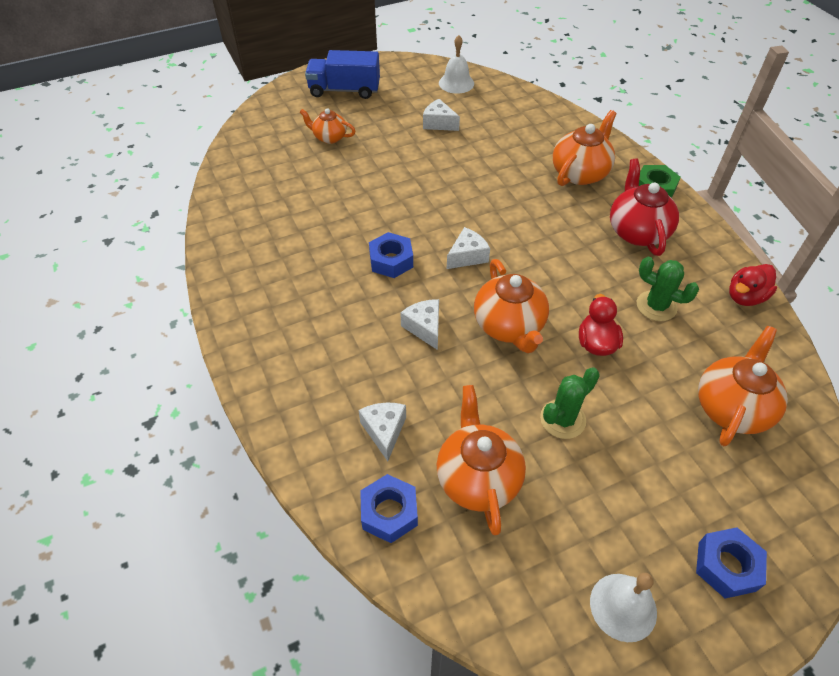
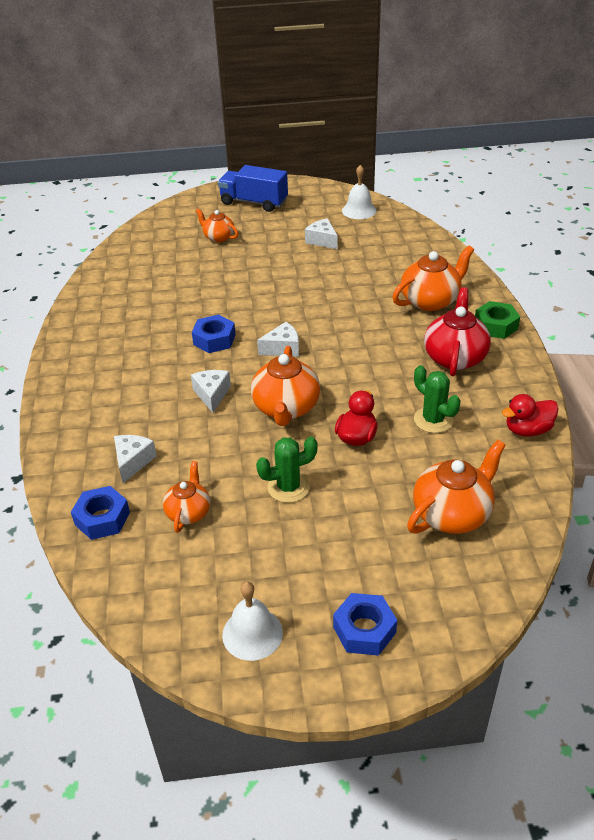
camera: 20 degrees right, 10 degrees down
(478, 478) = (188, 512): orange teapot -> orange teapot, size x0.60

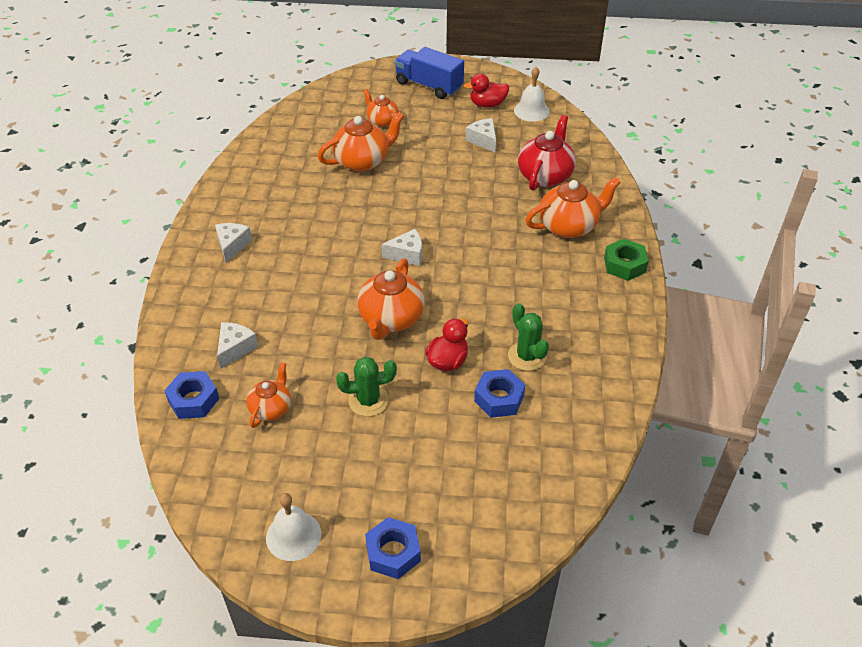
camera: 10 degrees right, 5 degrees up
(212, 395) = (326, 292): white cheese -> white cheese (232, 246)
(214, 339) = (345, 234): blue nut -> blue nut (499, 398)
(452, 514) = (512, 456): orange teapot -> orange teapot (362, 161)
(455, 357) = (571, 293): red teapot -> red teapot (545, 176)
(527, 430) = (615, 383): red duck -> red duck (487, 104)

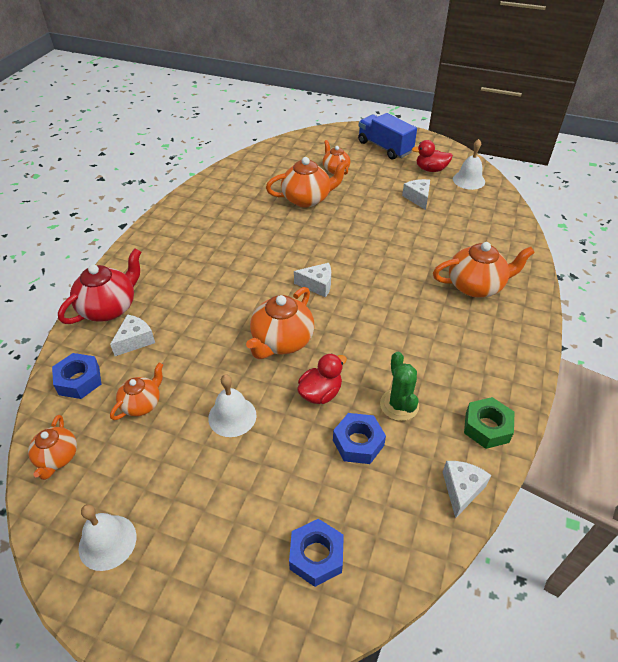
camera: 15 degrees right, 0 degrees up
(207, 476) = (57, 457): none -> orange teapot
(232, 246) = (171, 250): white cheese -> white cheese (461, 490)
(368, 400) = (232, 416): green cactus -> white bell
(393, 552) = (195, 589): blue nut -> blue nut (316, 556)
(545, 176) = (466, 237): red teapot -> red teapot (109, 308)
(624, 265) = (522, 333): green nut -> green nut (487, 427)

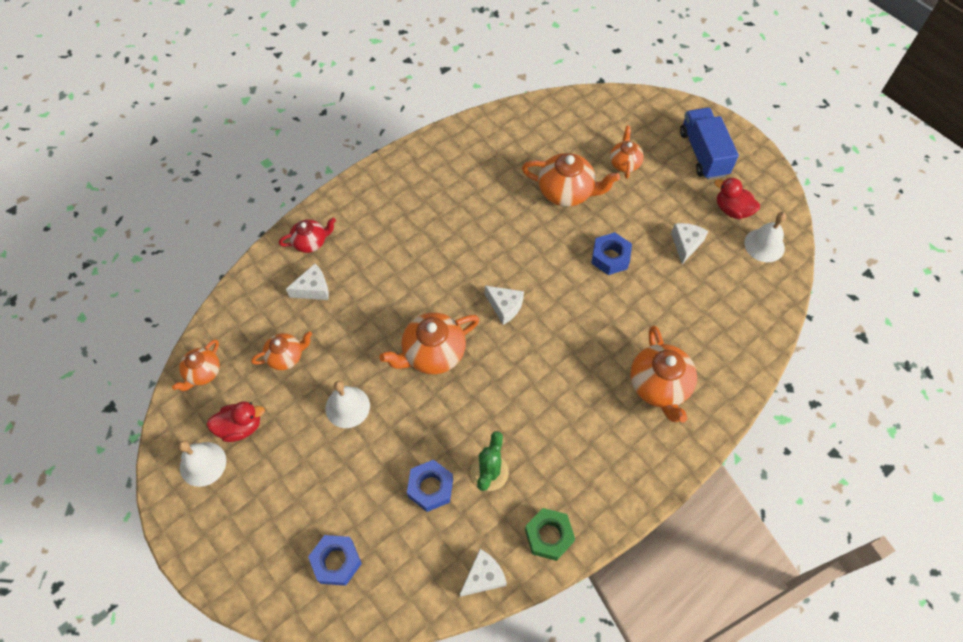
camera: 30 degrees right, 15 degrees up
(79, 380) = (251, 308): blue nut -> blue nut (610, 257)
(109, 308) = (310, 242): red teapot -> red teapot, size x0.60
(320, 393) = (431, 424): red duck -> red duck (240, 427)
(476, 286) = (659, 386): orange teapot -> orange teapot turned 60 degrees clockwise

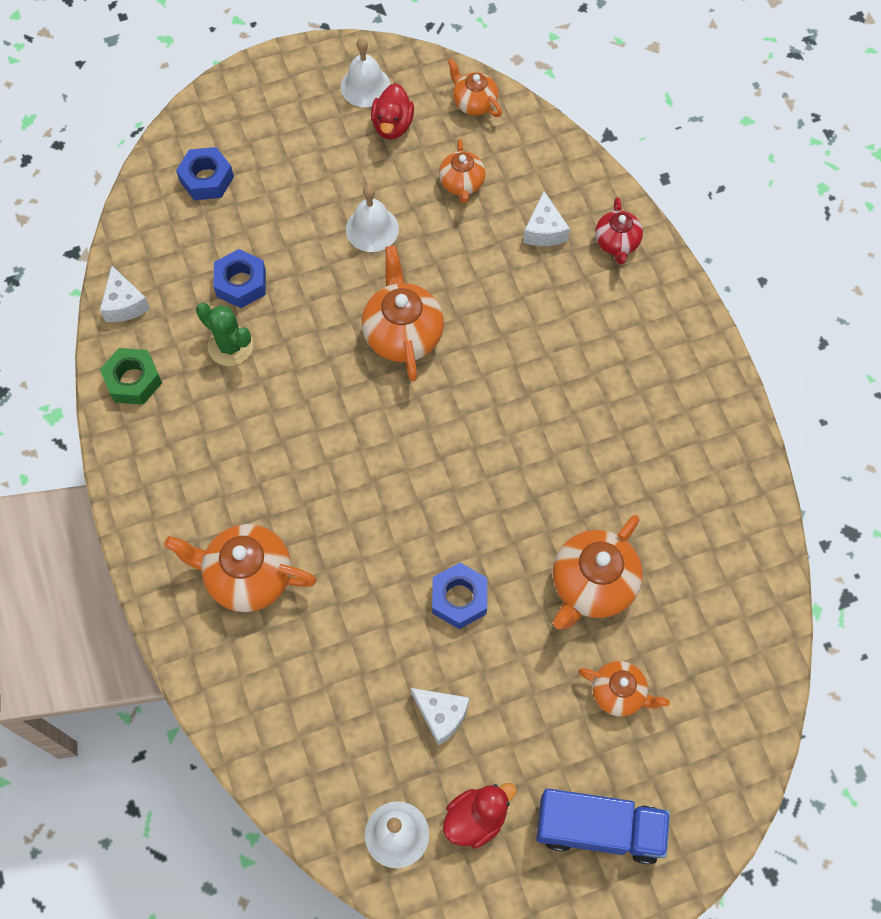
camera: 110 degrees right, 5 degrees up
(504, 307) = (434, 435): white cheese -> none

